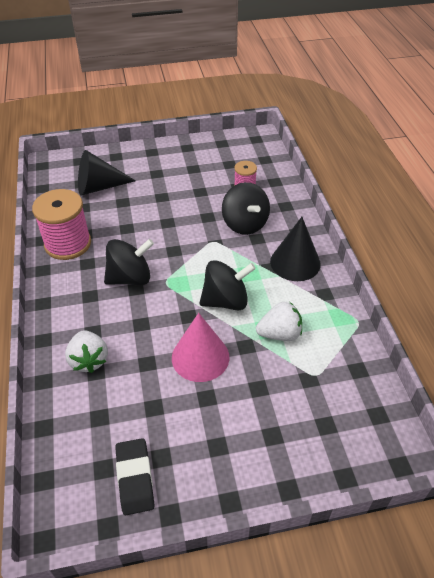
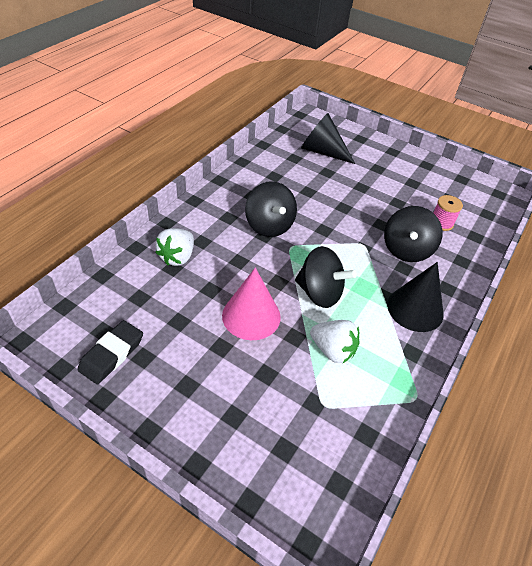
camera: 40 degrees right, 0 degrees up
(68, 244) = (255, 174): pink spool -> none
(130, 278) = (269, 225): black spinning top -> black spinning top turned 45 degrees clockwise

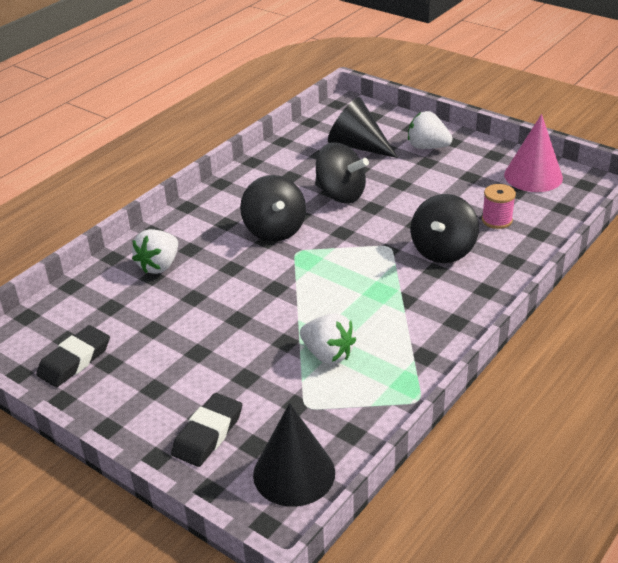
camera: 10 degrees right, 10 degrees down
(241, 437) = (208, 434): none -> black eraser
(251, 316) = (237, 322): pink cone -> pink cone (533, 176)
(319, 293) = (323, 298): black spinning top -> black spinning top (340, 194)
(375, 155) = (427, 147): none -> white strawberry
(415, 309) = (438, 312): black cone -> black cone (294, 473)

